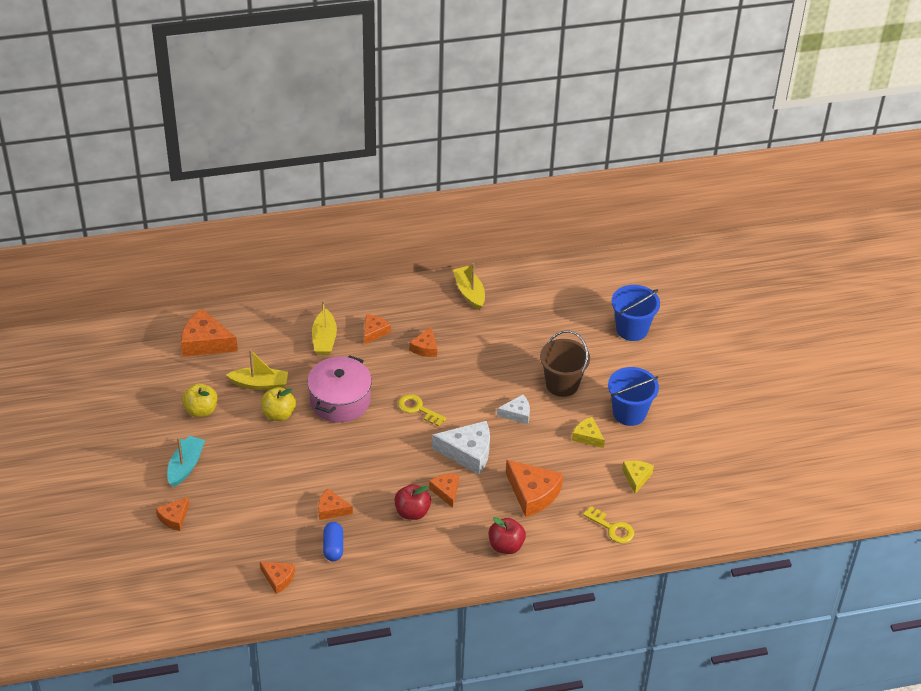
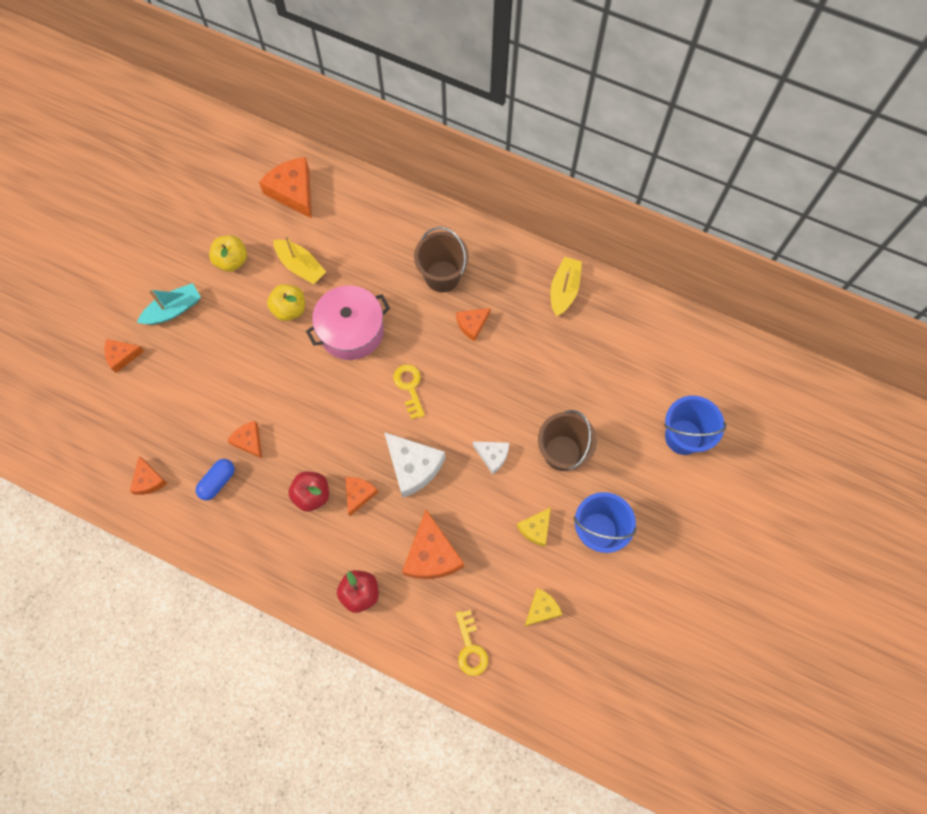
camera: 40 degrees right, 25 degrees up
(324, 339) = (393, 255): yellow boat -> none
(374, 332) = (442, 276): orange cheese -> brown bucket
(587, 436) = (535, 528): yellow cheese -> yellow cheese turned 135 degrees counterclockwise

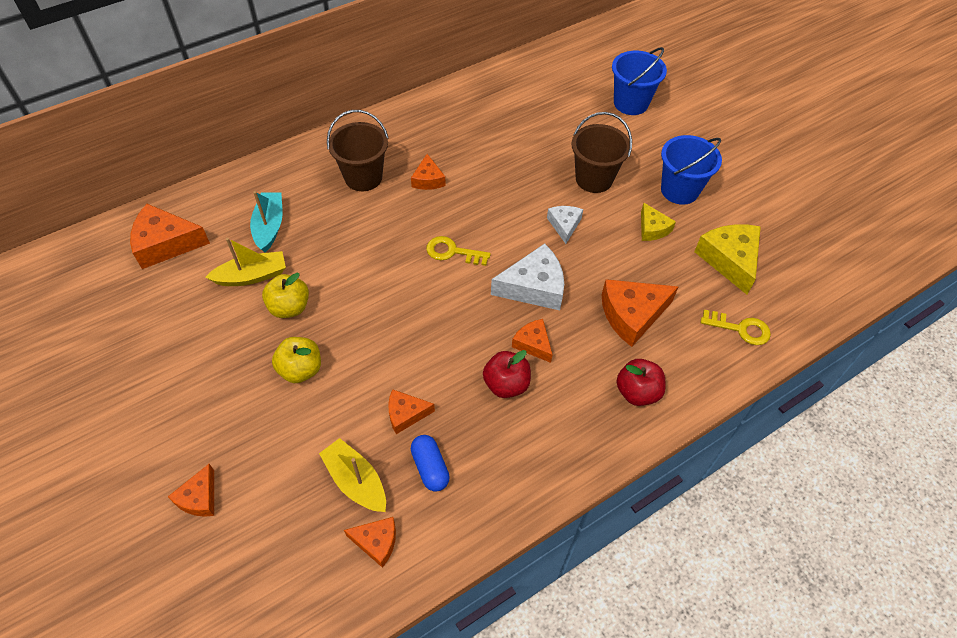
camera: 60 degrees left, 15 degrees down
(173, 310) = (192, 415): turquoise boat -> turquoise boat (269, 227)
(232, 260) = (188, 332): yellow apple -> yellow apple (301, 369)
(351, 331) = (357, 268): pink pot -> none
(431, 555) = (632, 315): orange cheese -> orange cheese turned 135 degrees clockwise
(492, 456) = (564, 225): white cheese -> white cheese turned 60 degrees counterclockwise
(541, 609) = (729, 260): yellow cheese -> yellow cheese, size x1.74
(564, 290) = (447, 108): yellow boat -> yellow boat (356, 481)

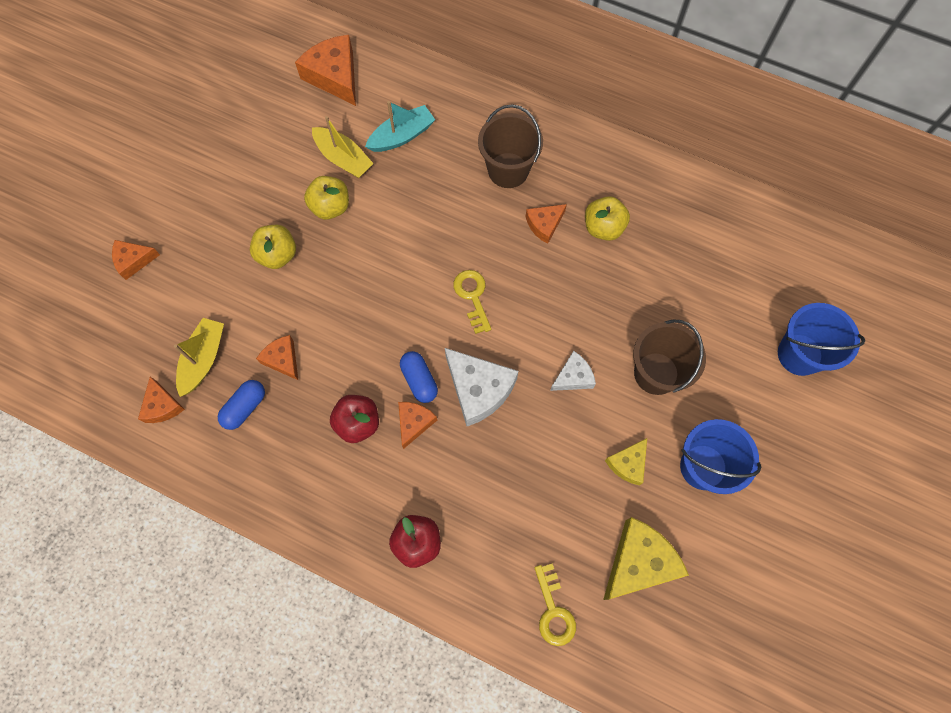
camera: 60 degrees right, 15 degrees up
(459, 149) = (603, 228): none -> yellow apple
(498, 322) = (419, 380): none -> blue capsule
(632, 315) = (503, 495): orange cheese -> none

